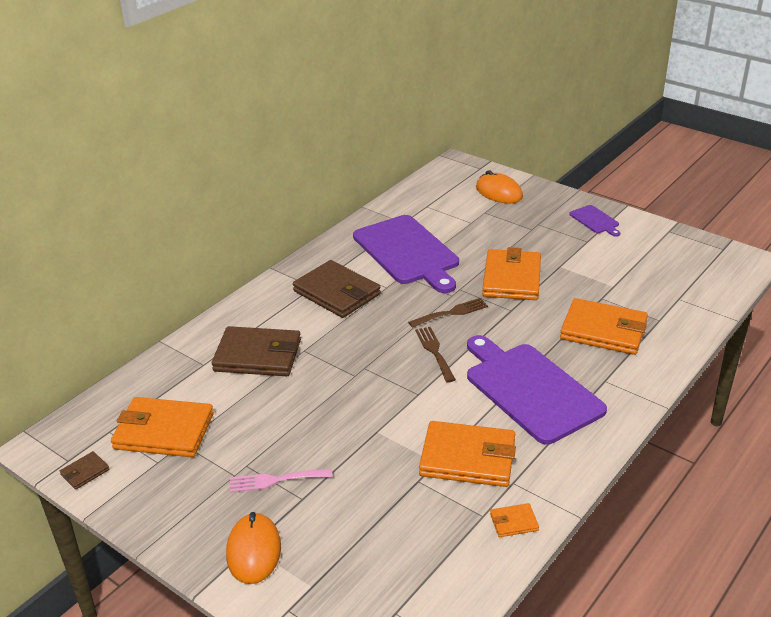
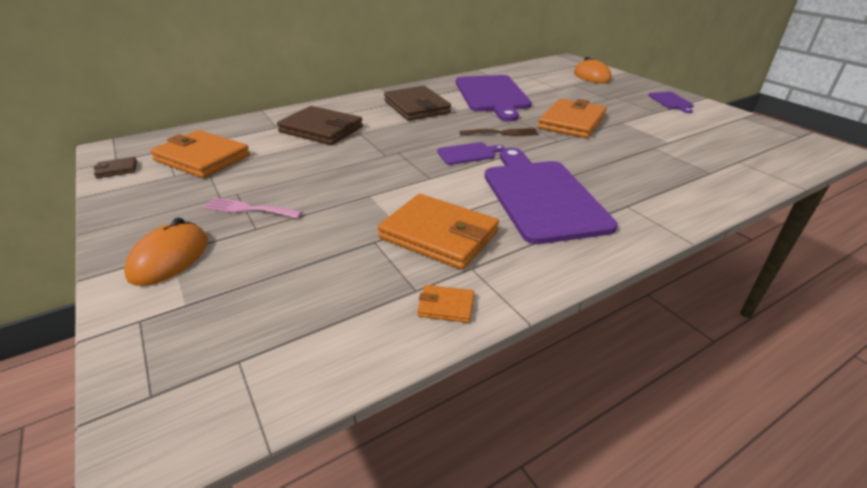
camera: 20 degrees right, 0 degrees up
(434, 352) = (468, 153): brown fork -> purple cutting board
(603, 330) = (644, 169): orange wallet -> none

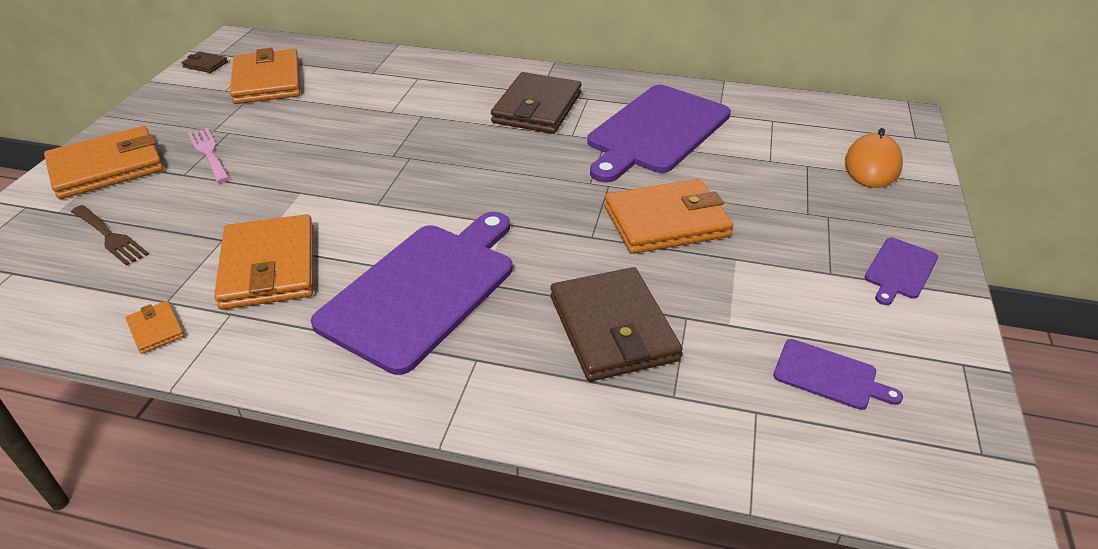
camera: 45 degrees right, 5 degrees up
(169, 258) = (107, 167): orange mouse -> orange wallet
(321, 130) = (399, 94): brown wallet -> brown wallet (612, 328)
(468, 153) = (464, 197): purple cutting board -> purple cutting board (829, 375)
(502, 133) = (552, 191): brown fork -> brown fork (110, 237)

